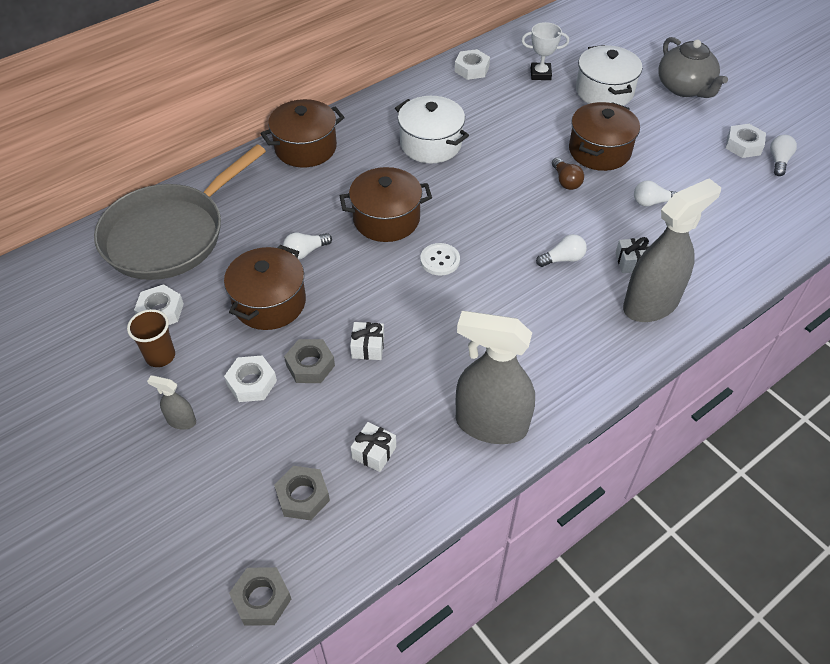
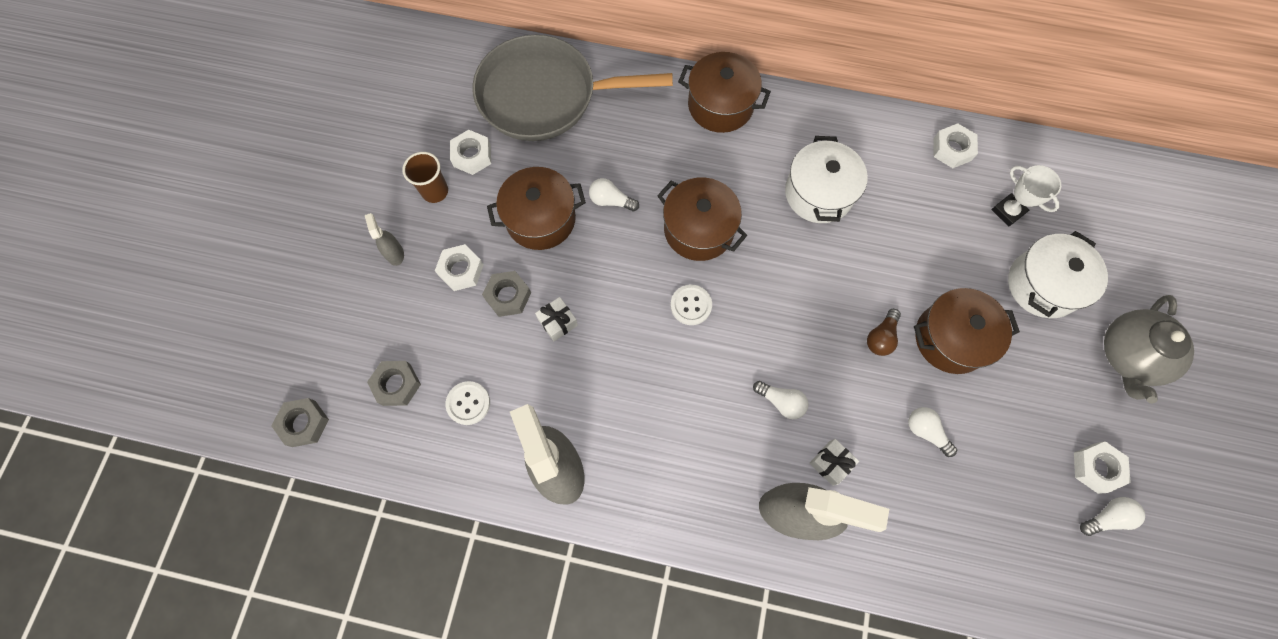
camera: 50 degrees right, 20 degrees up
(374, 452) = (468, 403): white gift -> white button

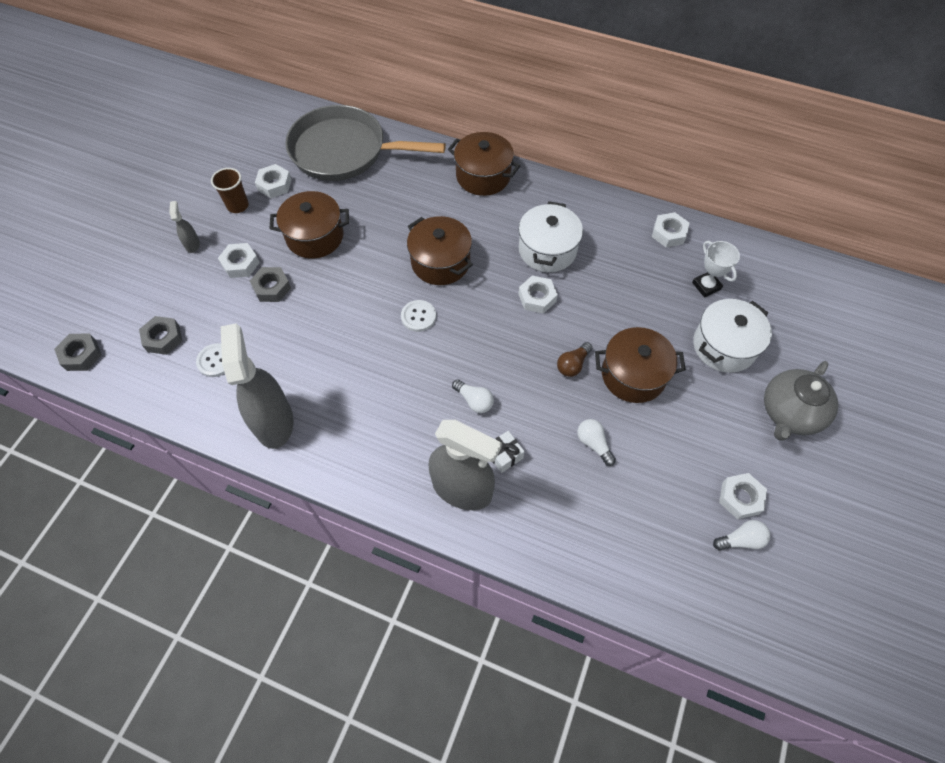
camera: 10 degrees right, 10 degrees down
(558, 322) = (306, 313): white gift -> none
(611, 201) = (375, 231): white light bulb -> none
(821, 258) = (537, 297): none -> white nut

